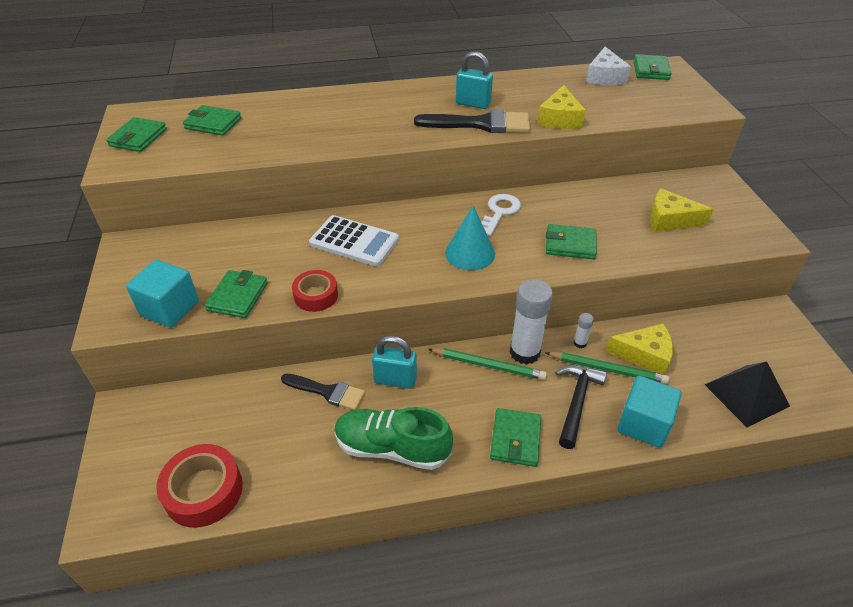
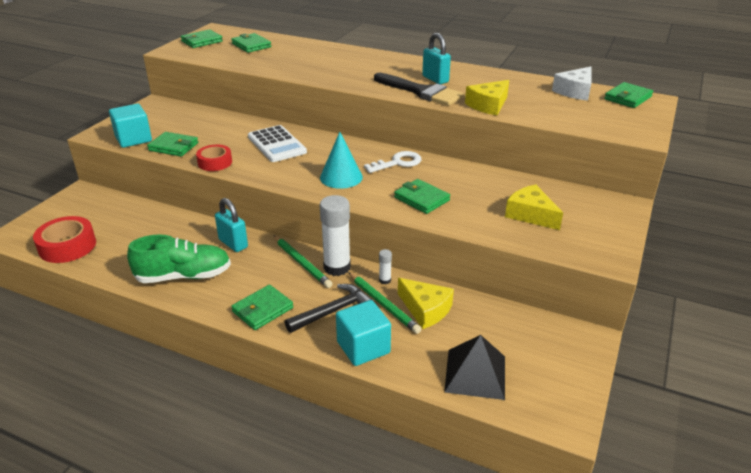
camera: 35 degrees right, 10 degrees down
(238, 296) = (173, 147): green wallet -> green wallet turned 60 degrees clockwise
(327, 392) = (187, 231): black brush -> none
(392, 448) = (184, 276): green shoe -> green shoe turned 120 degrees clockwise

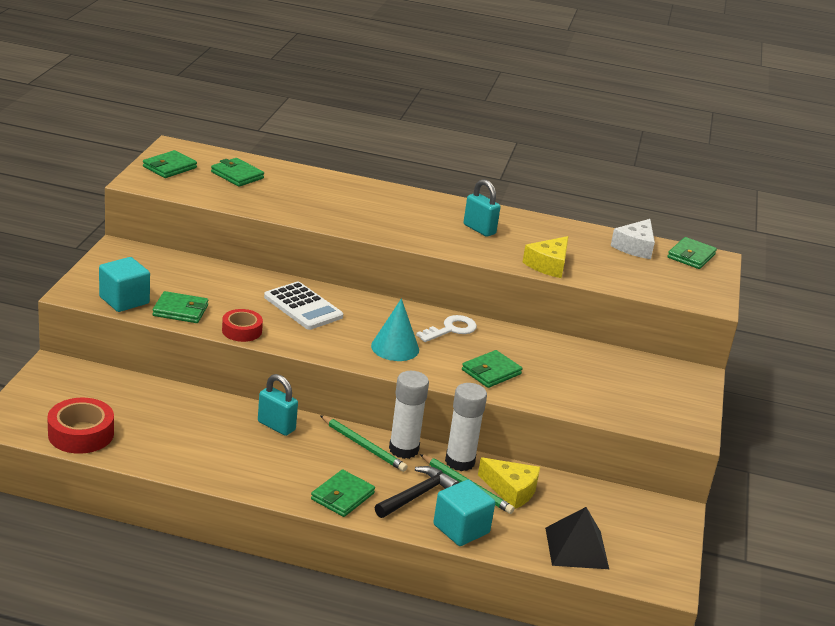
camera: 15 degrees left, 5 degrees down
(184, 276) = (238, 464): green shoe -> none
(385, 280) = (460, 462): white glue stick -> white glue stick, size x2.28
(421, 92) = (470, 246): black brush -> none
(421, 199) = (491, 372): green wallet -> green wallet turned 75 degrees counterclockwise
(530, 215) = (607, 388): yellow cheese -> none

